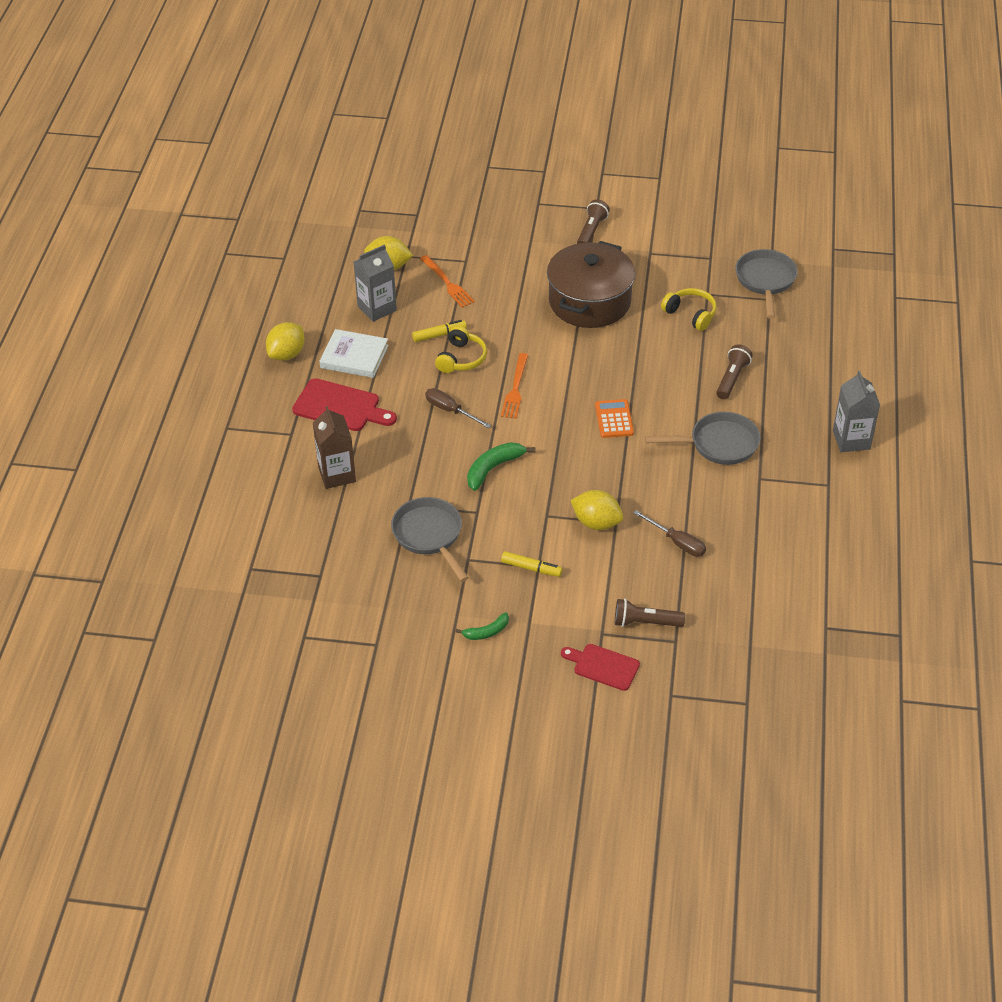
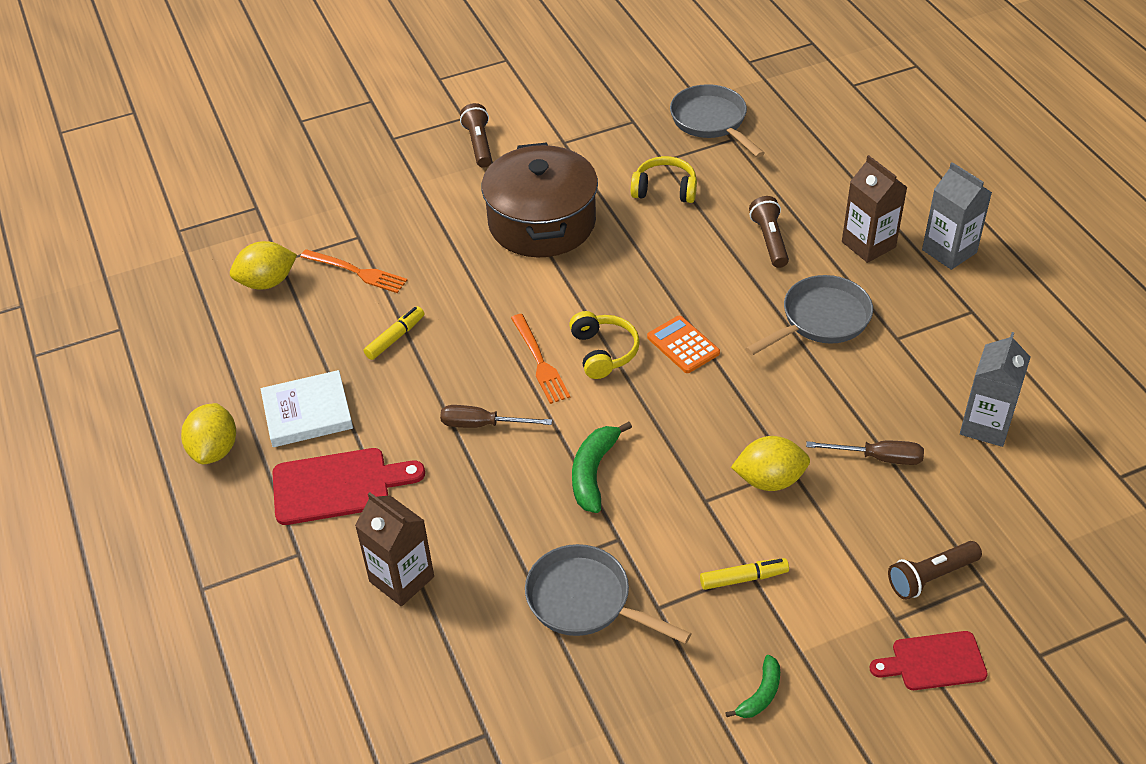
camera: 30 degrees left, 0 degrees up
(377, 308) = (291, 339): grey carton -> grey carton (985, 425)
(461, 358) = (445, 354): yellow headphones -> yellow headphones (603, 352)
(798, 411) = (868, 244): none -> brown carton

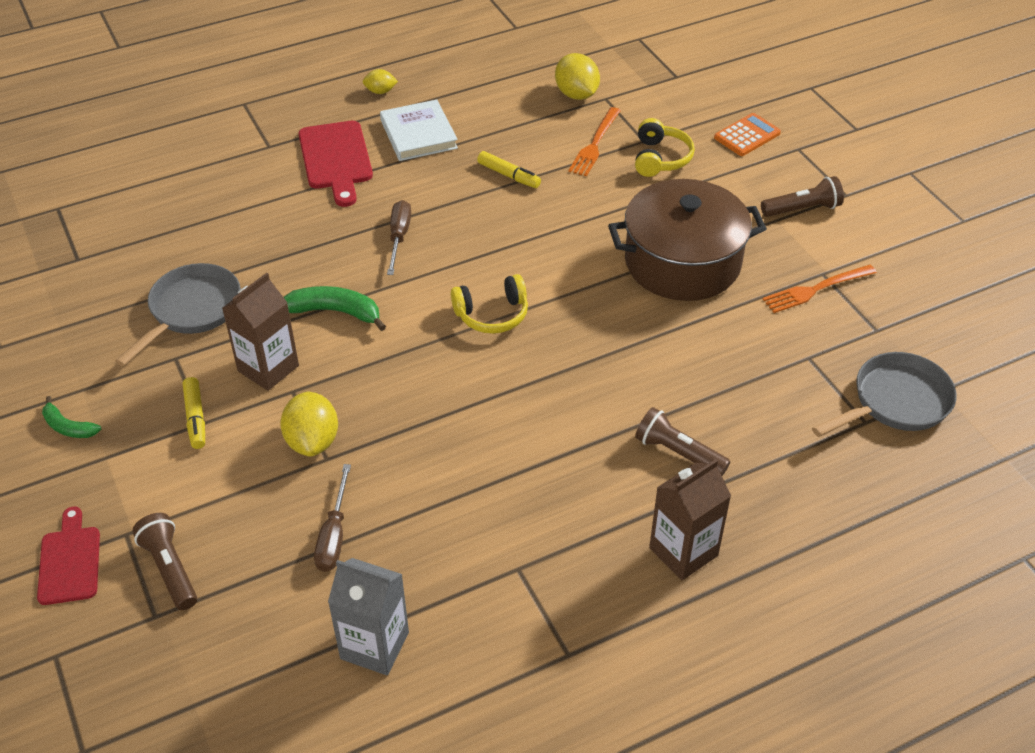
camera: 85 degrees right, 0 degrees up
(214, 450) = (380, 91): yellow lemon -> yellow lemon, size x0.56
(401, 579) = (234, 202): brown carton -> brown carton (268, 368)
(540, 362) = (477, 270): orange fork -> orange fork (815, 290)
(665, 189) = (755, 359): yellow headphones -> yellow headphones (660, 158)
(683, 345) = (503, 375): orange calculator -> orange calculator (747, 135)
(769, 240) = (678, 453): brown flashlight -> brown flashlight turned 135 degrees counterclockwise
(821, 320) = (546, 496): grey pan -> none
(949, 251) = (681, 641): grey carton -> none

